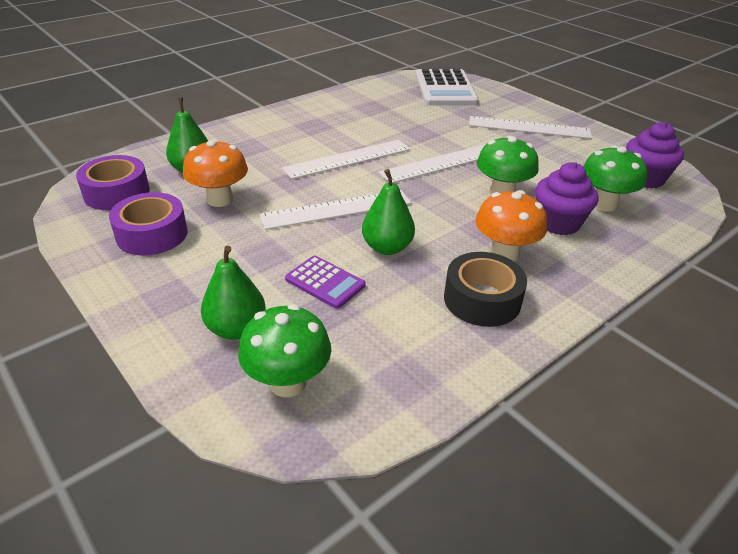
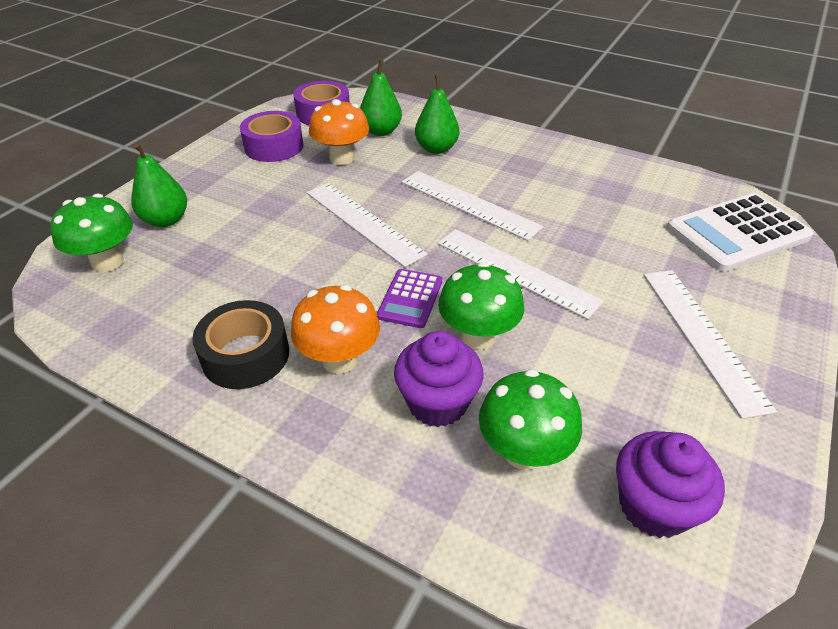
camera: 70 degrees right, 5 degrees up
(325, 282) = (240, 246): purple calculator -> purple calculator (410, 298)
(387, 247) = (311, 270): green pear -> green pear (436, 149)

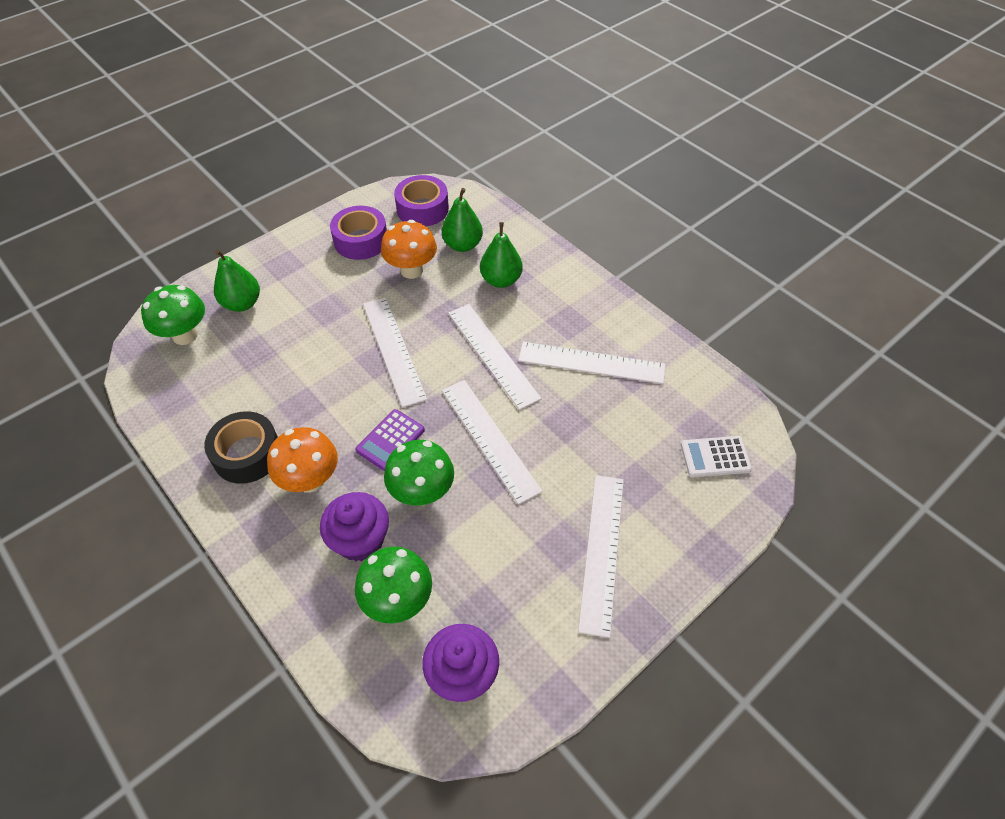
camera: 20 degrees right, 10 degrees up
(568, 190) = (591, 362): none -> white ruler
(737, 233) = (715, 457): white calculator -> white calculator, size x0.54

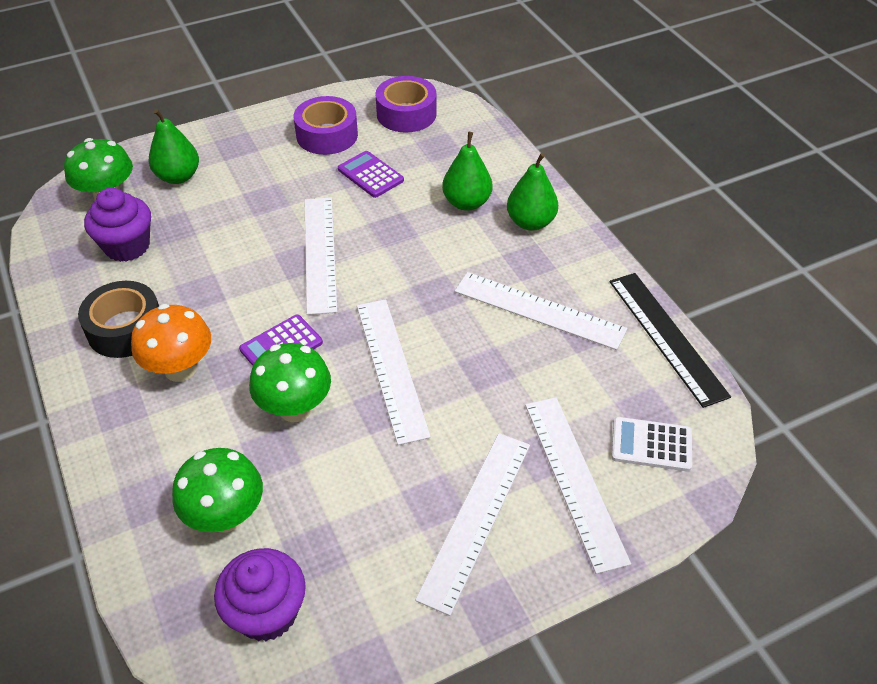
camera: 15 degrees right, 5 degrees down
(360, 540) = (209, 443): purple cupcake -> purple cupcake (127, 246)
(411, 270) = (370, 175): orange mushroom -> purple calculator
(462, 245) = (437, 159): green pear -> green pear (530, 222)
(492, 354) = (428, 279): white ruler -> white ruler (574, 480)
(697, 364) = (666, 337): none -> black ruler

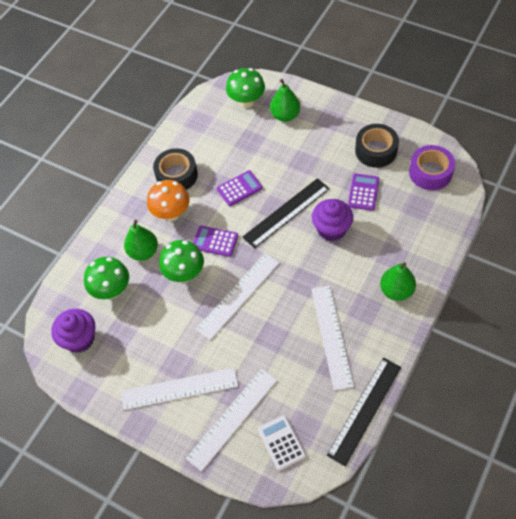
camera: 60 degrees right, 10 degrees up
(127, 246) = (223, 135): purple cupcake -> purple cupcake (331, 229)
(230, 276) = (239, 188): none -> purple calculator
(320, 253) = (286, 212): white ruler -> black ruler
(327, 135) = (376, 150): purple tape -> black tape
(467, 203) = (383, 250): green pear -> green pear (143, 252)

